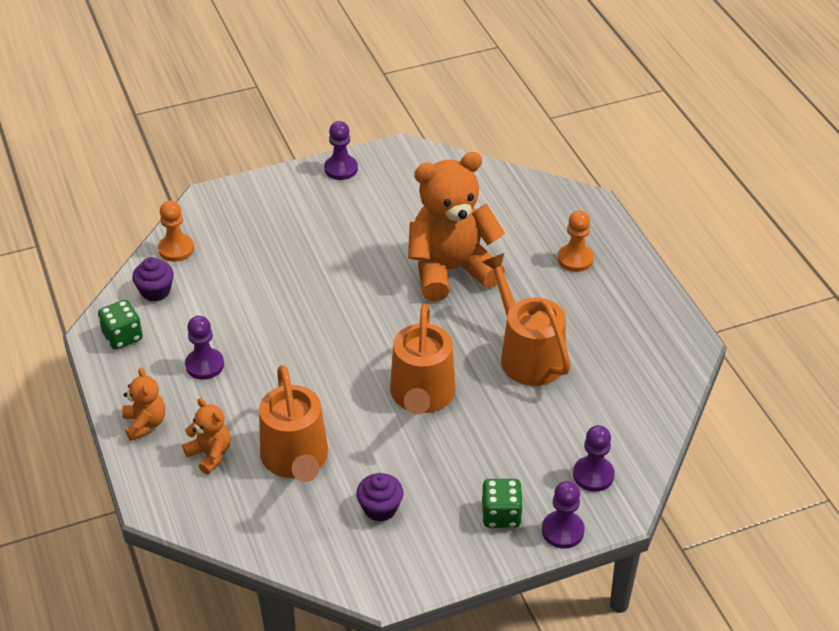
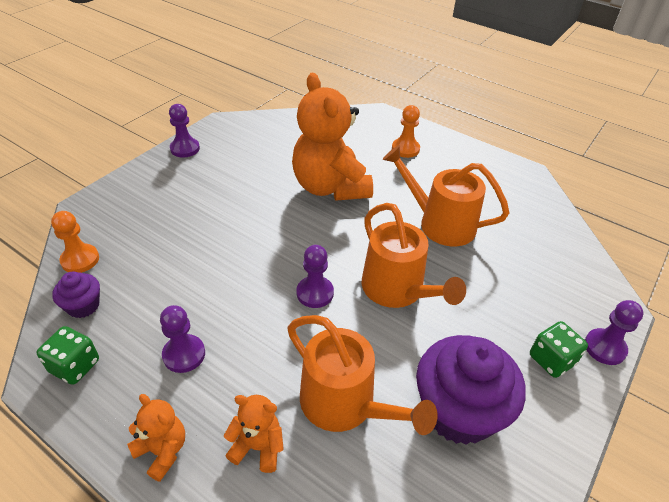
camera: 35 degrees left, 0 degrees up
(380, 508) = (458, 411): purple cupcake -> purple cupcake, size x2.04
(451, 270) = (330, 187): orange teddy bear -> orange teddy bear turned 60 degrees counterclockwise
(593, 475) = (574, 291): purple pawn -> purple pawn (315, 293)

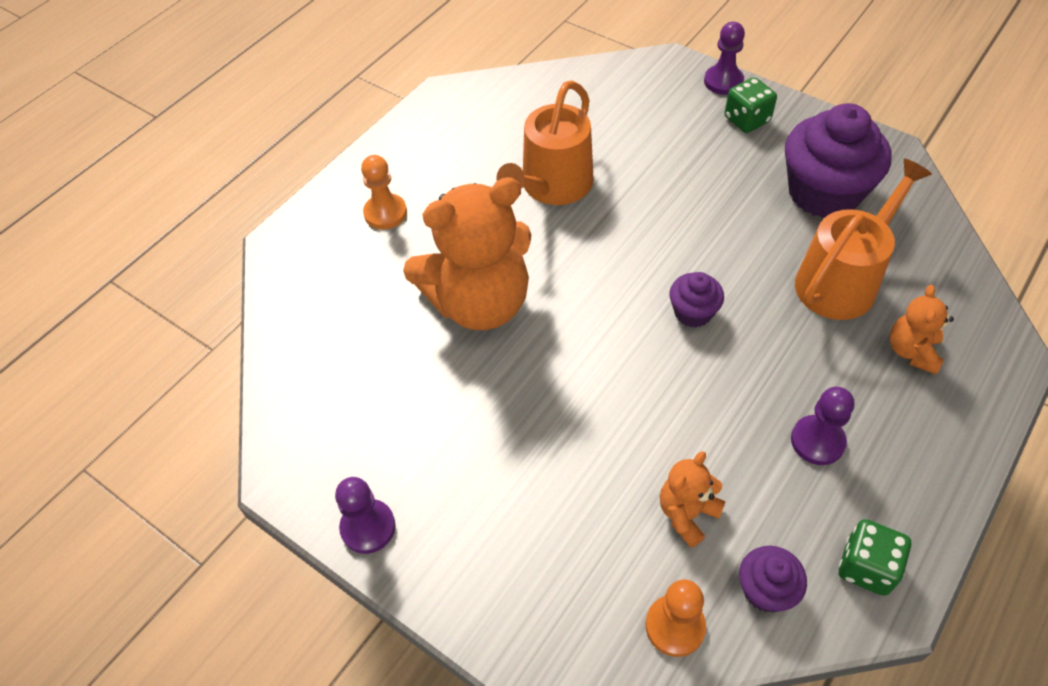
camera: 85 degrees left, 10 degrees up
(162, 451) = (944, 438): orange teddy bear -> orange teddy bear (687, 514)
(315, 293) = (693, 312): purple pawn -> purple cupcake
(397, 290) = (674, 232): orange watering can -> none

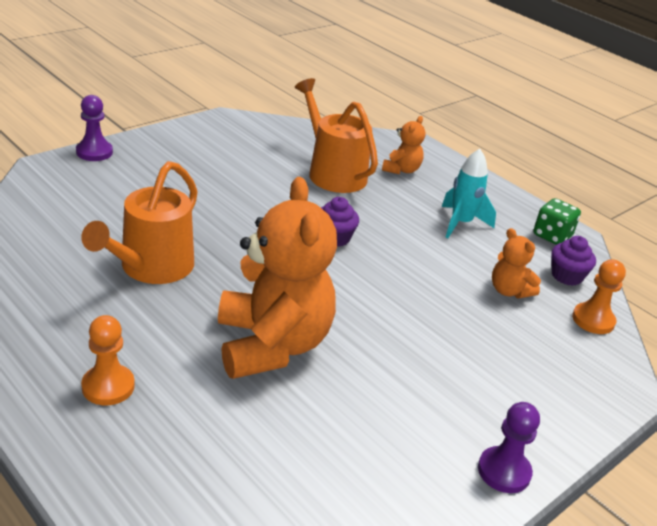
camera: 85 degrees left, 20 degrees down
(552, 186) = (151, 267): orange watering can -> orange watering can turned 75 degrees clockwise
(746, 120) = (148, 156): green dice -> none
(817, 441) = (461, 223): purple pawn -> turquoise rocket
(823, 192) = (248, 153): purple cupcake -> none
(912, 351) = (401, 170): orange teddy bear -> orange teddy bear turned 90 degrees counterclockwise

